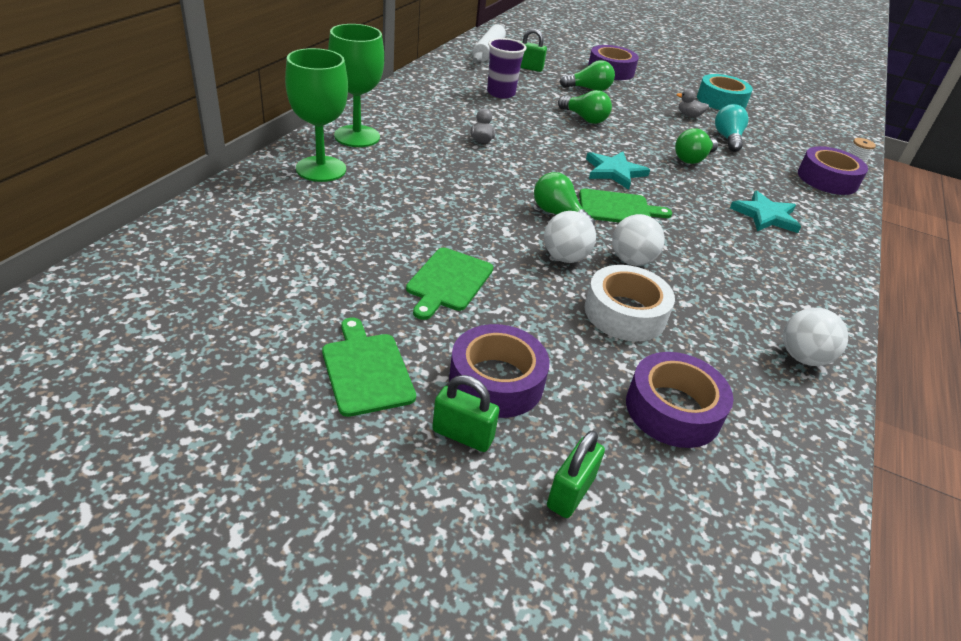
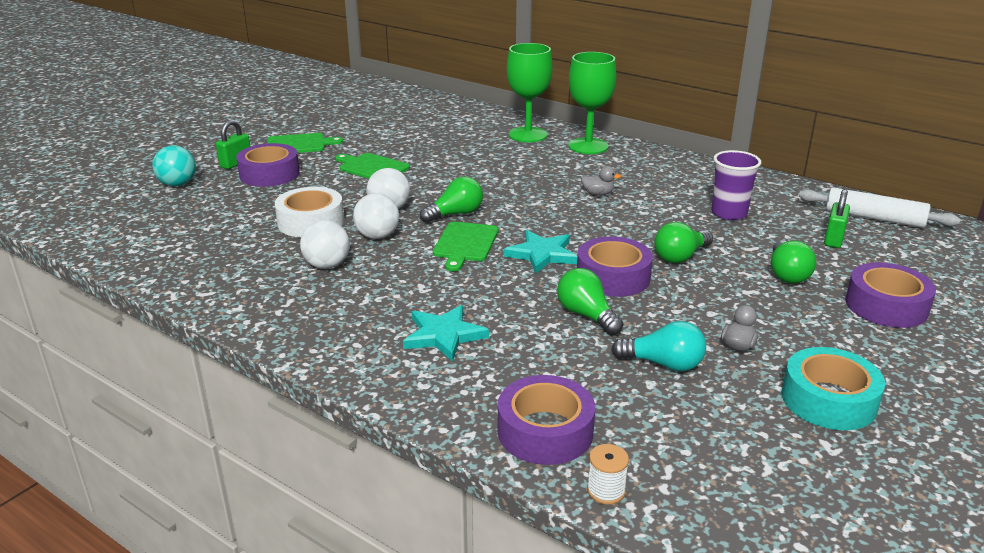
camera: 105 degrees right, 10 degrees down
(570, 492) = (178, 184): green padlock -> turquoise ball
(673, 409) = (209, 222): purple tape -> purple tape (613, 277)
(802, 357) = (219, 287): white ball -> white ball (327, 265)

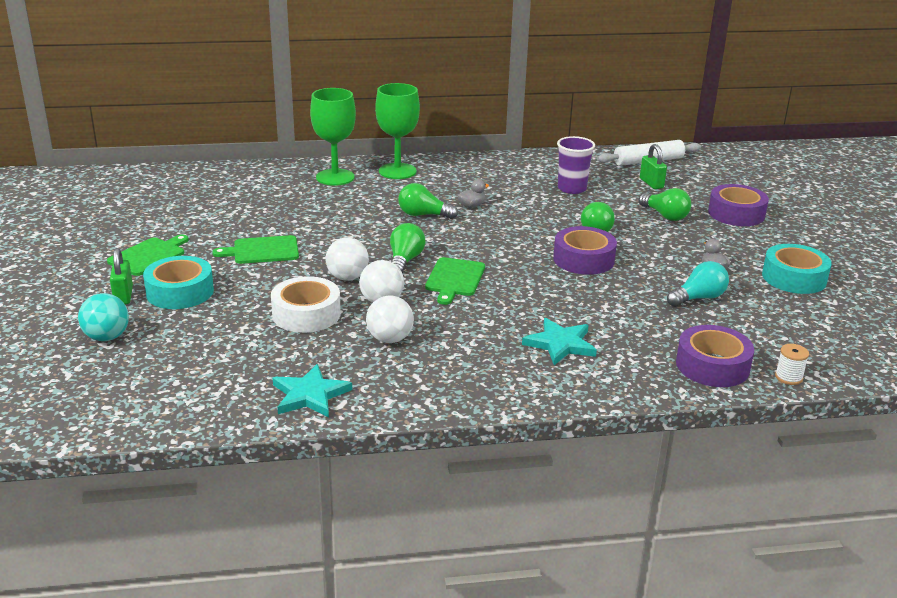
camera: 45 degrees left, 0 degrees up
(269, 174) = (180, 292): purple tape -> turquoise tape
(465, 244) = (454, 279): green cutting board -> green cutting board turned 45 degrees clockwise
(542, 254) = (516, 264): turquoise star -> turquoise star (310, 395)
(586, 315) = (613, 290): green light bulb -> green light bulb (423, 215)

